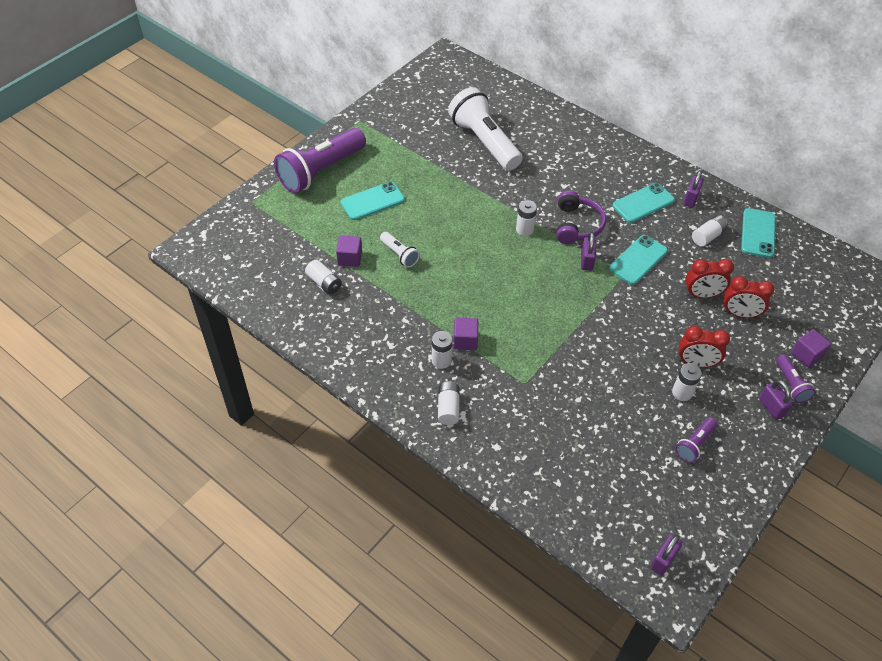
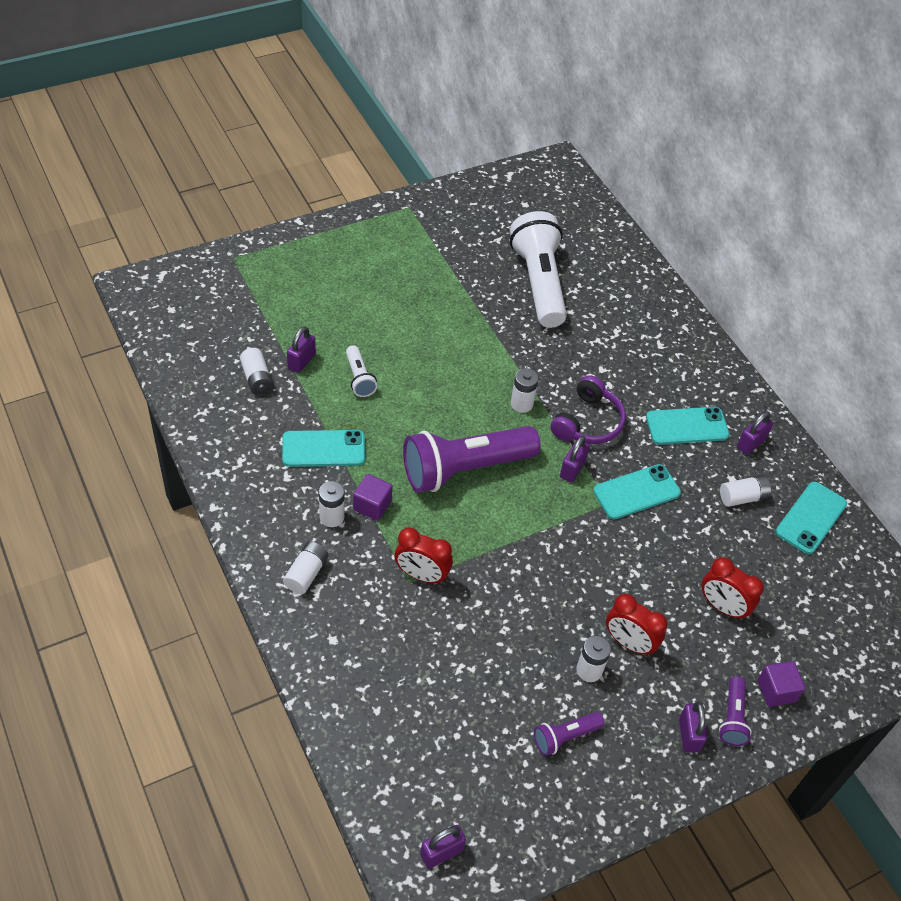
camera: 20 degrees right, 0 degrees up
(321, 171) = (330, 250): purple flashlight -> purple flashlight (465, 469)
(350, 258) = (301, 361): purple cube -> purple padlock
(372, 201) = (366, 306): turquoise phone -> turquoise phone (323, 449)
(702, 295) = (689, 565): red clock -> red clock (421, 575)

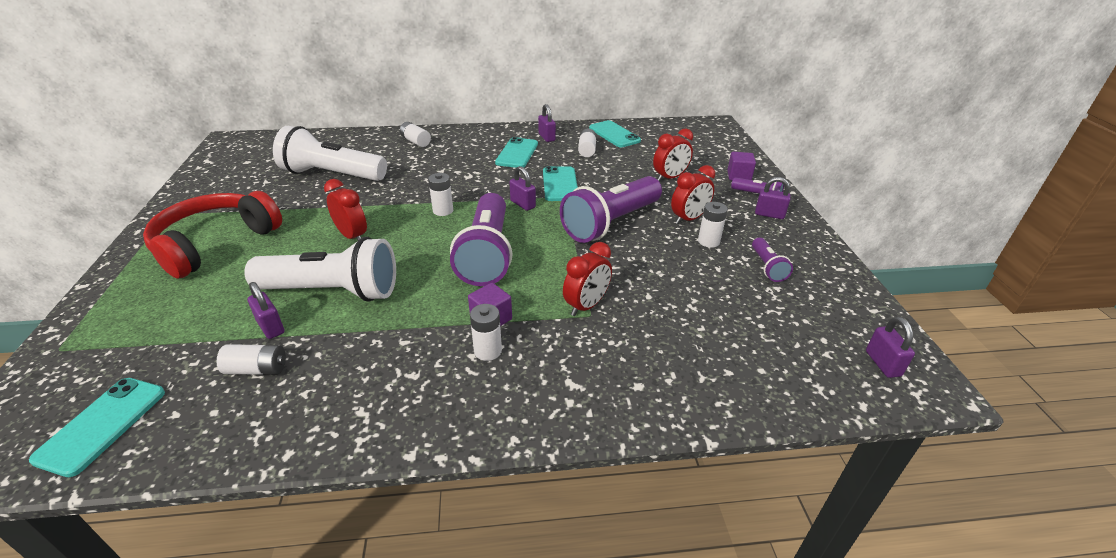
camera: 65 degrees left, 15 degrees down
(306, 573) = (548, 388): white battery -> white battery (416, 141)
(323, 449) = (399, 337): turquoise phone -> turquoise phone (102, 425)
(359, 378) = (333, 291): white flashlight -> white flashlight, size x2.19
(385, 264) = (215, 243): none -> red headphones
(442, 352) = (352, 236): none -> red clock
(577, 564) = (611, 223): none -> purple flashlight
(588, 422) = (484, 187): purple headphones -> none

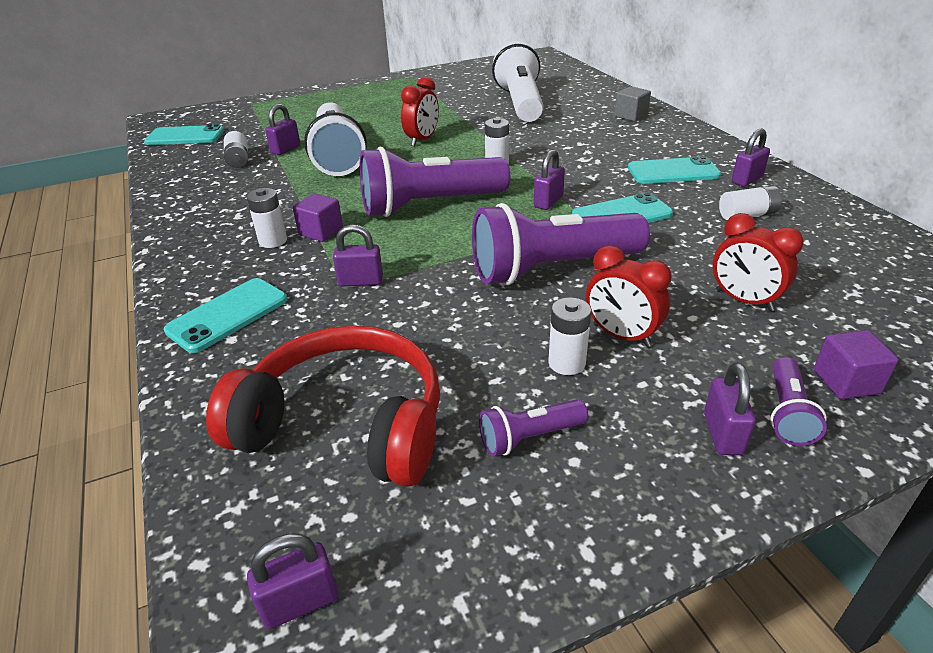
camera: 75 degrees right, 0 degrees up
(215, 243) = (382, 101): red headphones -> red headphones (345, 424)
(416, 141) = (630, 116): white battery -> grey cube
(586, 306) = (361, 281): red clock -> purple padlock
(611, 223) = (552, 268): purple flashlight -> purple flashlight turned 45 degrees counterclockwise
(614, 134) = (835, 227): turquoise phone -> turquoise phone (228, 315)

